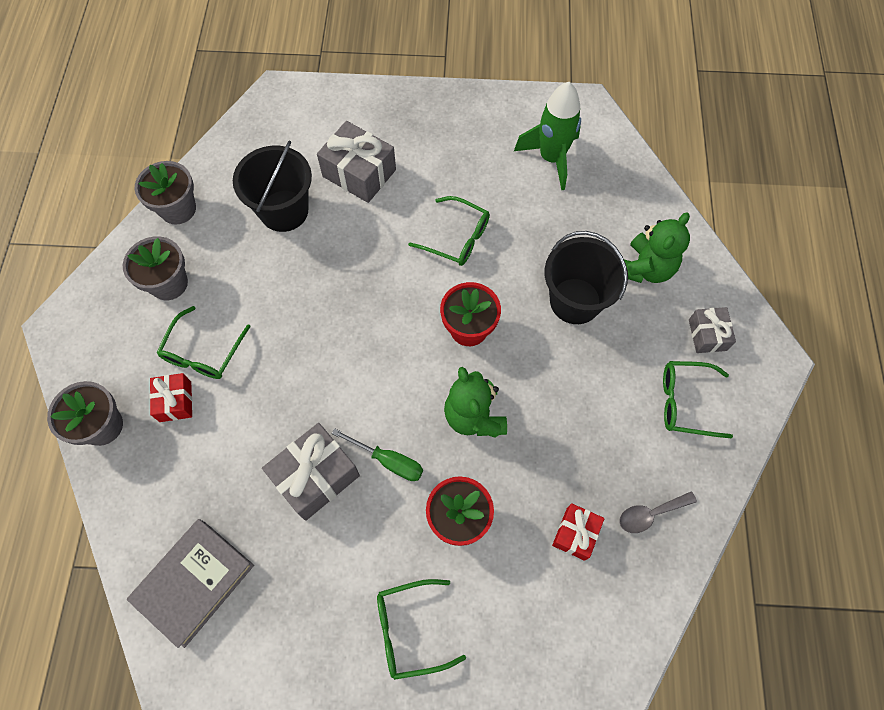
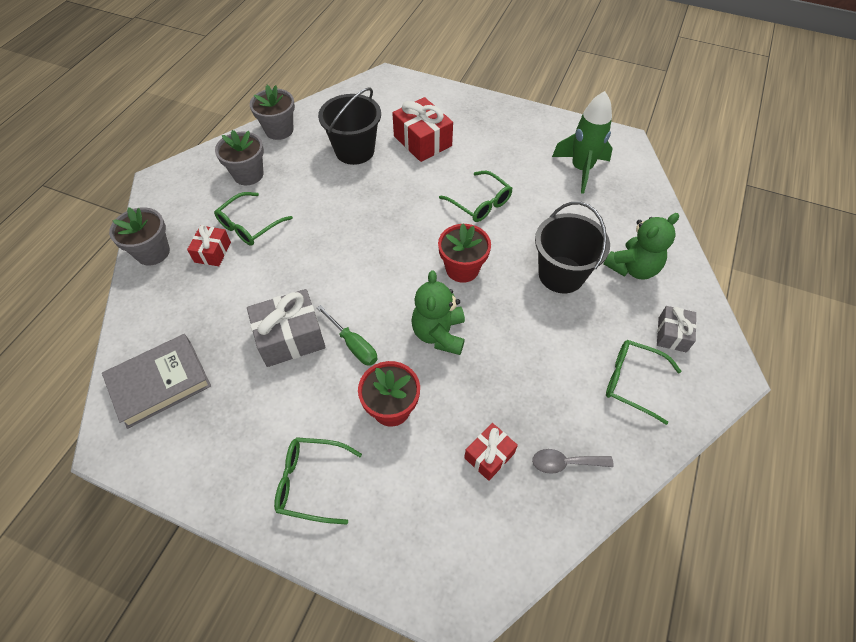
camera: 20 degrees right, 10 degrees down
(359, 173) = (422, 141): grey gift -> red gift

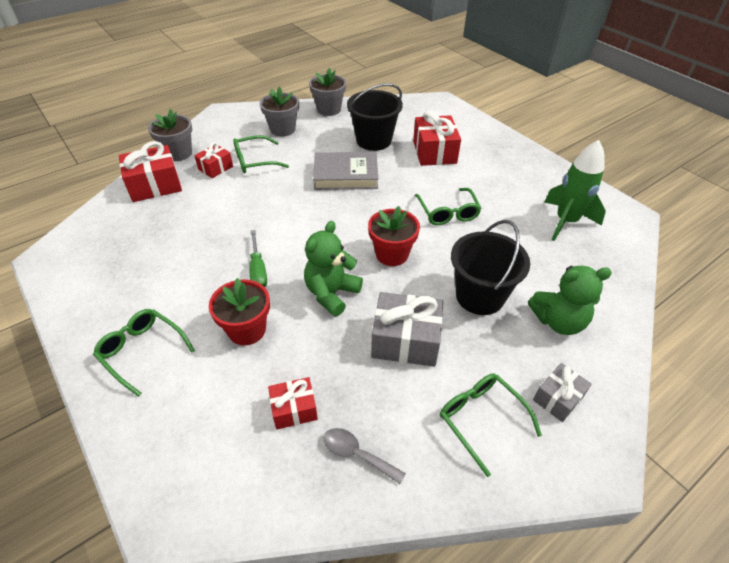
camera: 30 degrees right, 10 degrees down
(160, 383) = (108, 234): grey book -> grey book (346, 175)
(161, 303) = (155, 185): none -> red gift
(290, 337) = (218, 244): grey gift -> grey gift (405, 340)

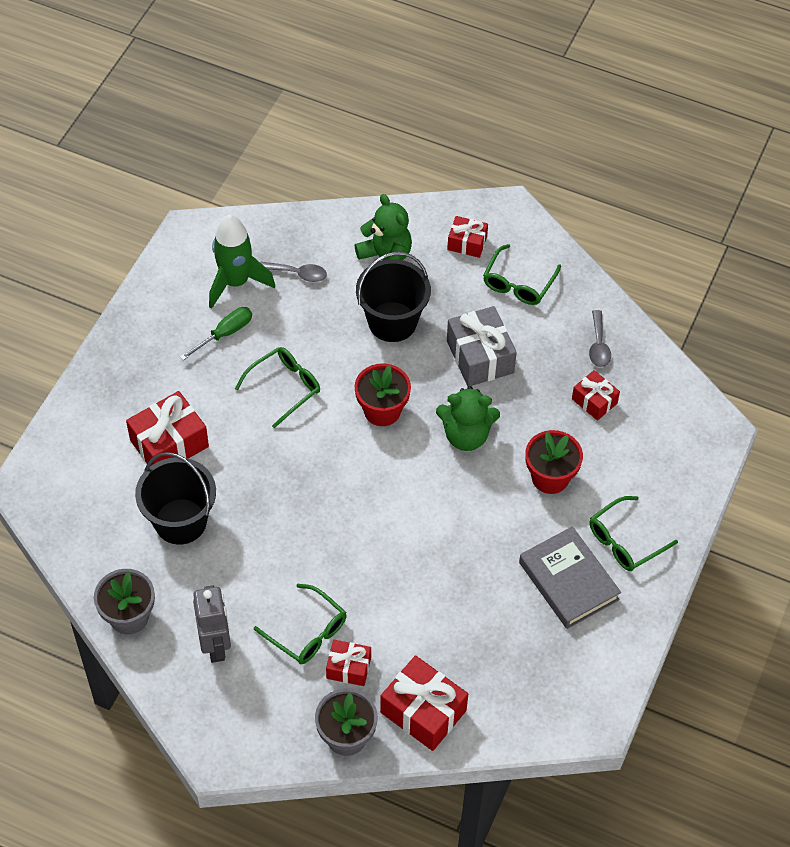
camera: 120 degrees left, 10 degrees up
(142, 352) = (625, 541): green glasses -> green glasses turned 45 degrees clockwise
(258, 270) = (479, 512): green screwdriver -> green screwdriver (225, 333)
(282, 129) = (216, 645): grey flower pot -> grey robot
(346, 175) = (276, 515): grey book -> grey book (568, 581)
(558, 398) = (467, 243): grey gift -> red gift
(562, 258) = (298, 274): none -> grey spoon

